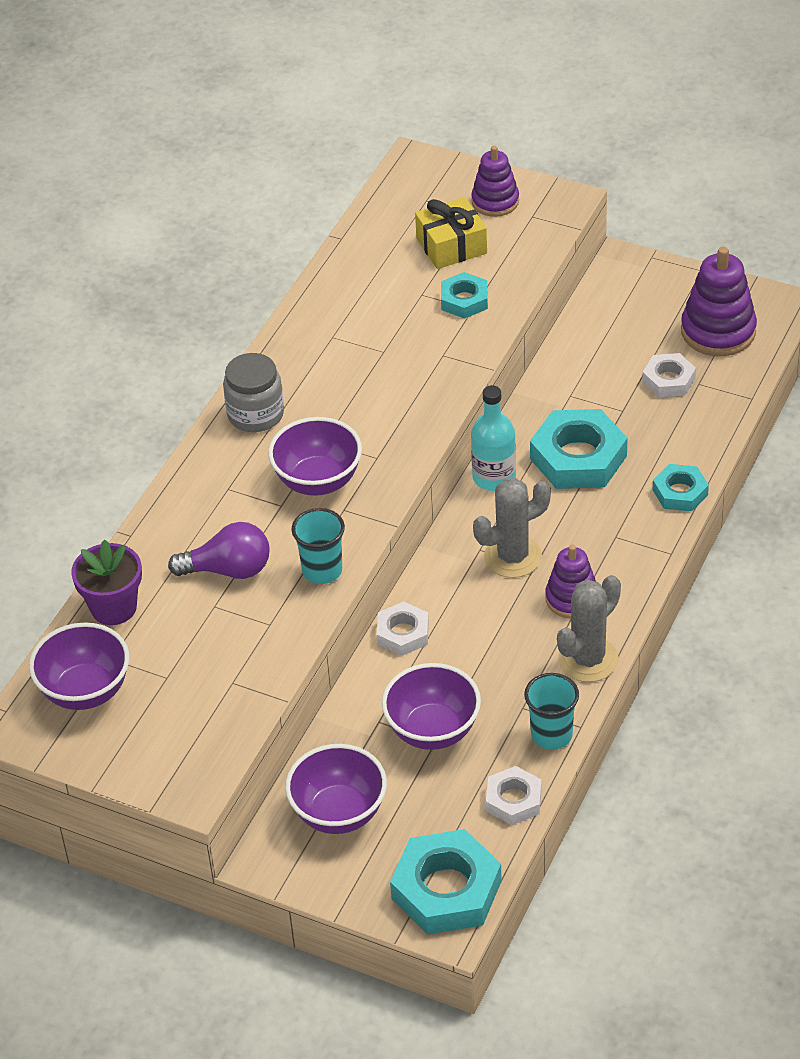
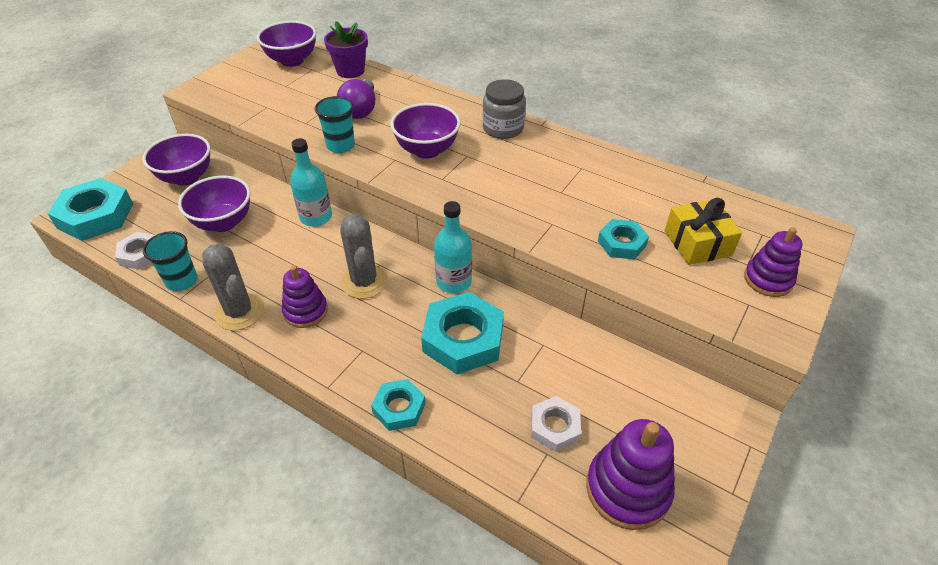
camera: 95 degrees right, 0 degrees up
(403, 633) = (316, 217): white nut -> turquoise bottle

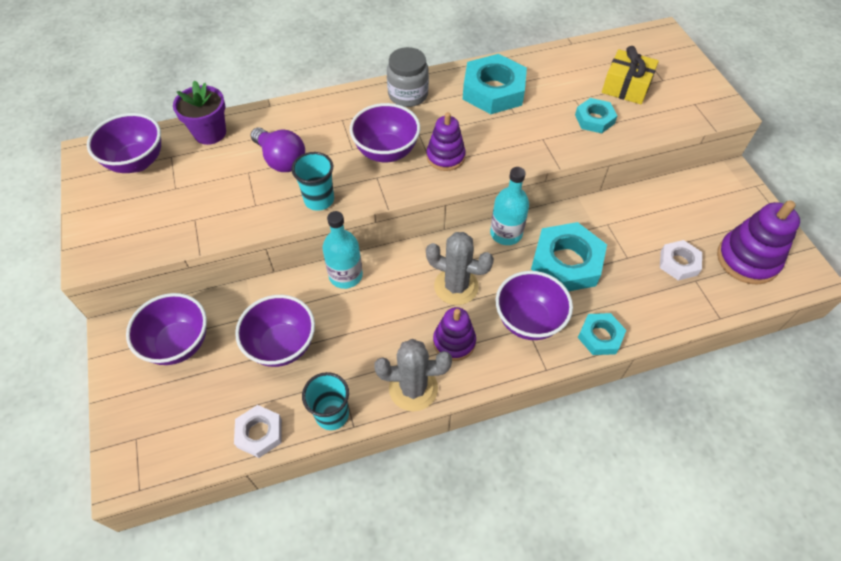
camera: 50 degrees left, 10 degrees up
(95, 215) = (154, 449): turquoise nut -> turquoise nut (493, 90)
(370, 347) = (528, 320): none -> purple bowl
(768, 279) = (682, 81): purple stacking toy -> purple stacking toy (445, 157)

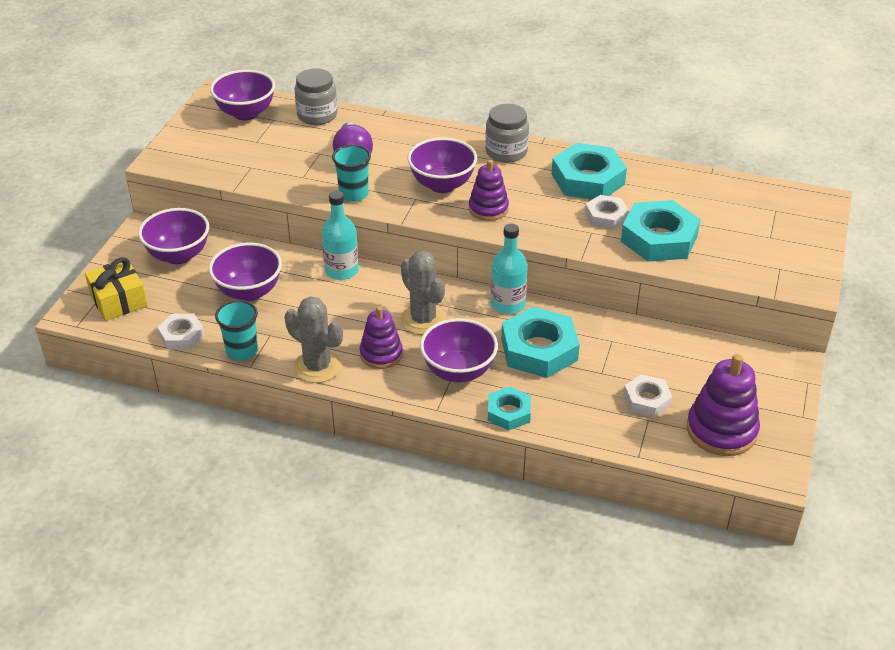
camera: 35 degrees right, 15 degrees down
(210, 133) = (317, 115): purple flower pot -> grey jar
(539, 118) = (606, 216): none -> white nut
(594, 119) = (659, 238): turquoise nut -> turquoise nut, size x1.77
(626, 87) = (723, 227): yellow gift -> yellow gift (119, 300)

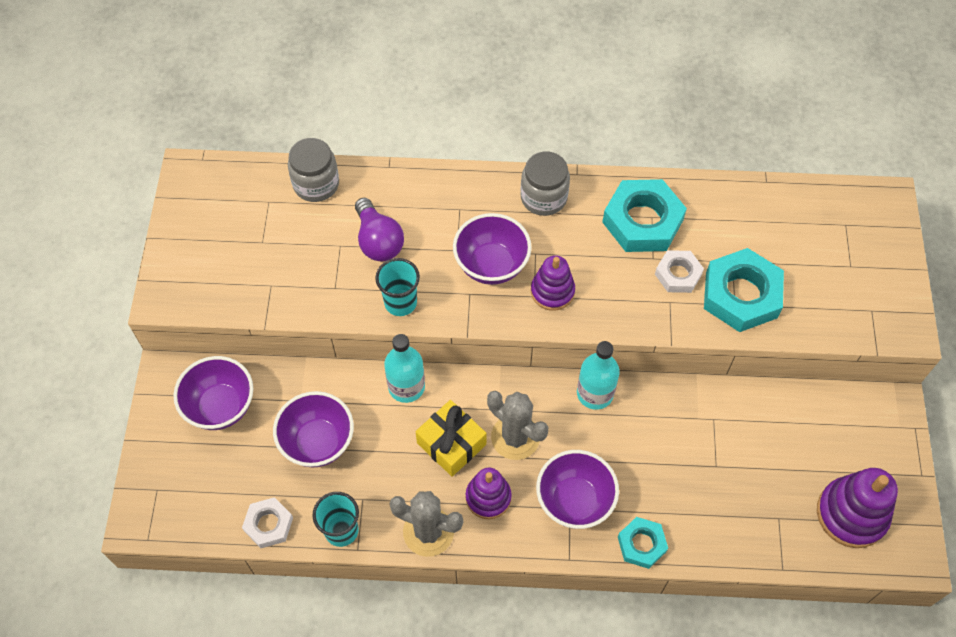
camera: 15 degrees left, 20 degrees up
(119, 300) = (180, 490): yellow gift -> yellow gift (451, 444)
(246, 113) = (233, 198): purple bowl -> none
(539, 349) = (645, 449): turquoise nut -> none
(647, 400) = (770, 492): white nut -> none

